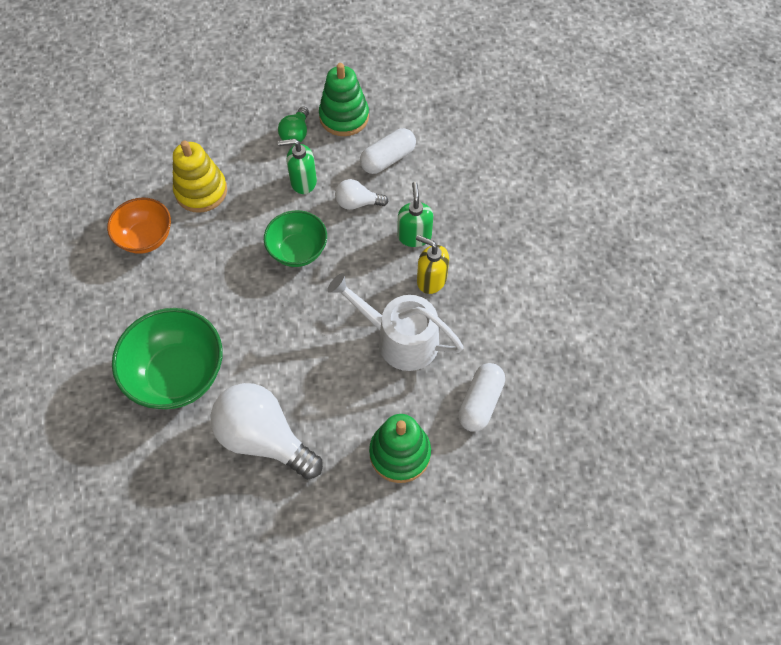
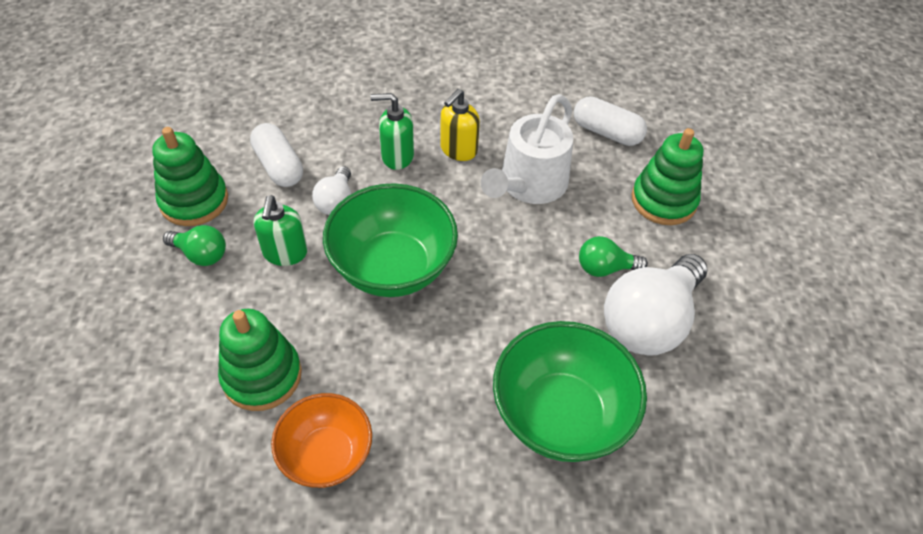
camera: 85 degrees left, 10 degrees down
(201, 191) = (262, 376): yellow stacking toy -> green stacking toy
(298, 251) = (393, 267): green bowl -> green bowl, size x1.57
(315, 403) = (605, 268): none -> green light bulb

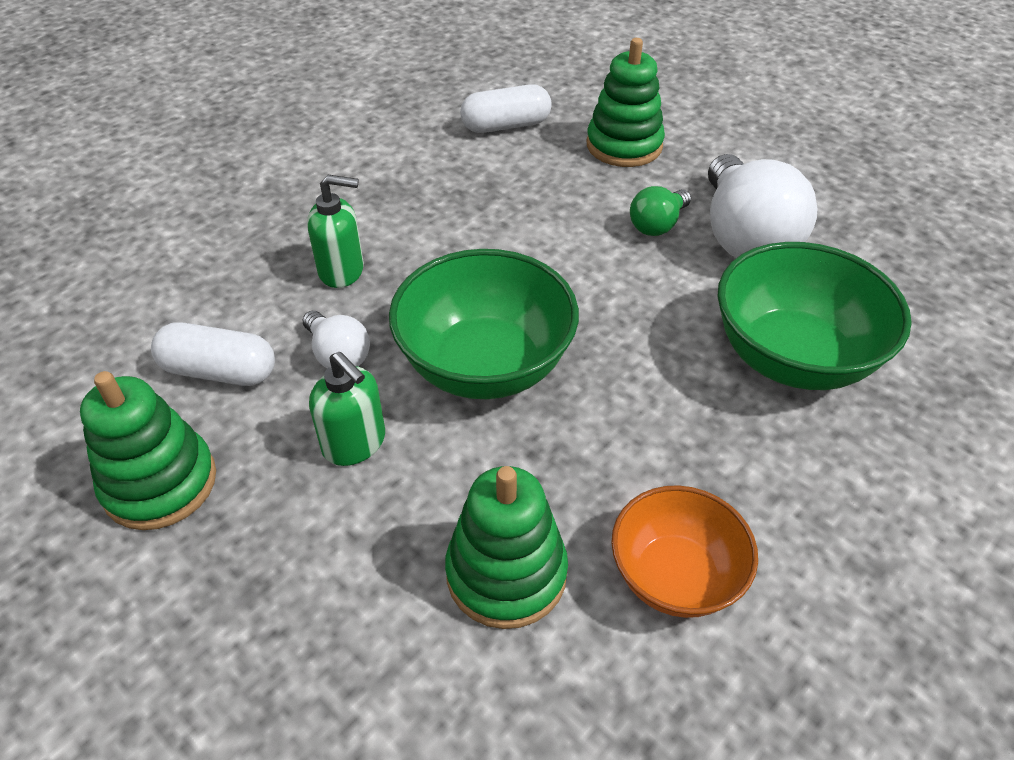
camera: 45 degrees left, 5 degrees down
(201, 254) = (254, 527): green light bulb -> none
(397, 156) = (342, 271): green soap dispenser -> green soap dispenser turned 135 degrees counterclockwise
(458, 150) = (396, 224): yellow soap dispenser -> none
(529, 184) = (503, 207): white watering can -> none

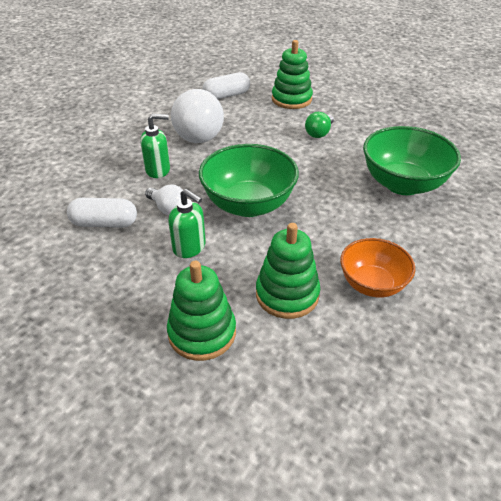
camera: 10 degrees left, 5 degrees down
(160, 483) = (87, 278): green stacking toy -> green stacking toy (202, 333)
(744, 237) = (364, 134): white light bulb -> white light bulb (196, 133)

